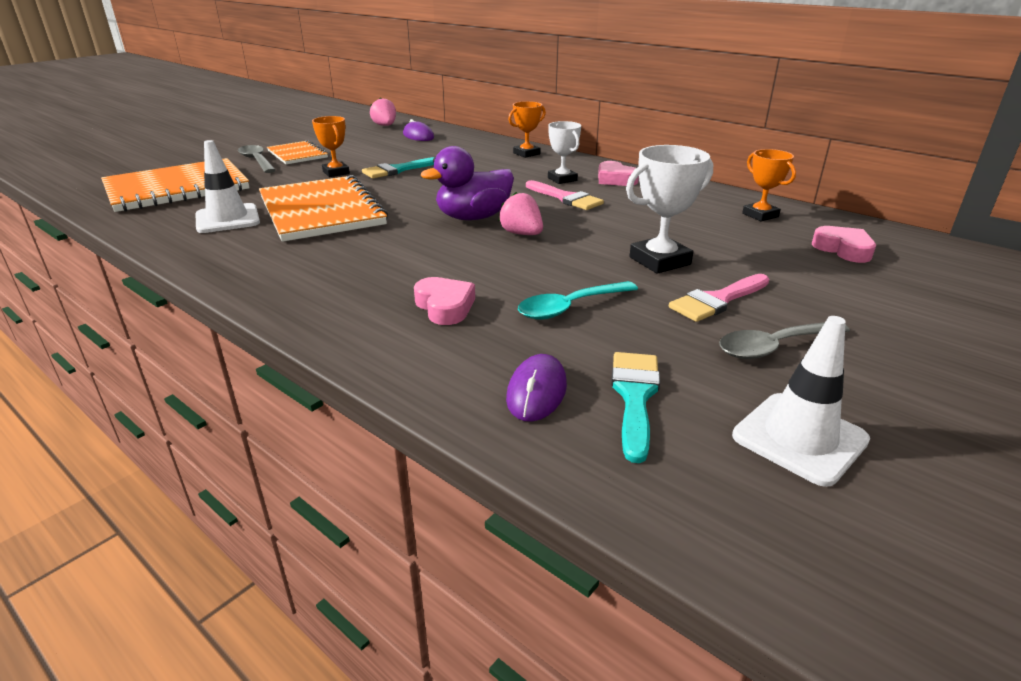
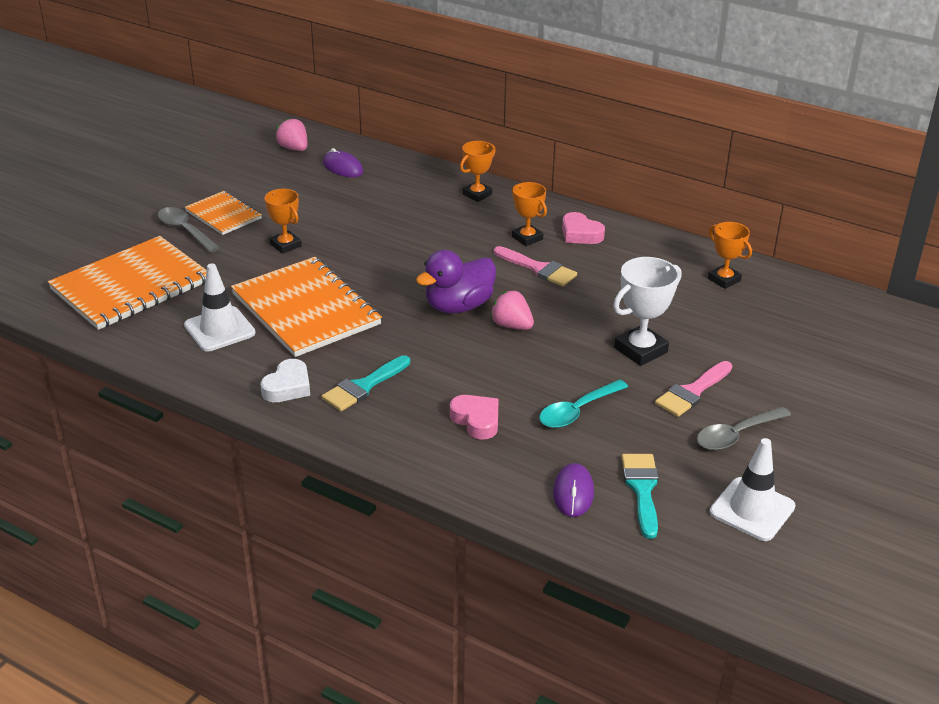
camera: 10 degrees left, 5 degrees up
(256, 263) = (288, 387): none -> white heart
(398, 170) = (350, 235): turquoise brush -> turquoise brush (363, 386)
(562, 179) = (527, 238): white trophy -> orange trophy
(843, 249) = (794, 321): pink heart -> none

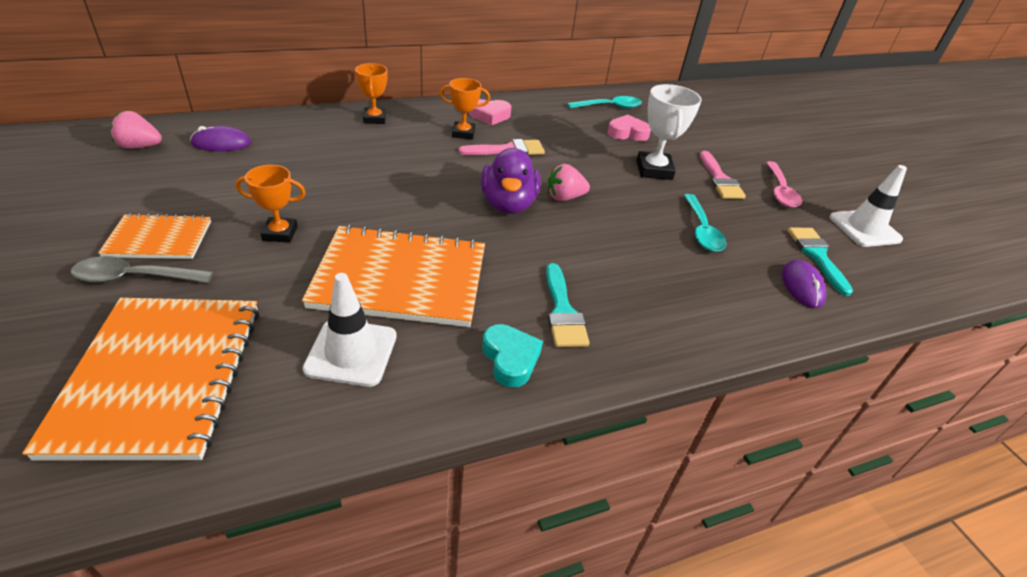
camera: 55 degrees left, 5 degrees up
(288, 387) = (510, 359): white heart -> turquoise heart
(476, 420) = (672, 279): pink heart -> pink heart (627, 133)
(573, 493) = (802, 286): purple mouse -> purple mouse turned 45 degrees clockwise
(642, 489) = (817, 256): turquoise brush -> turquoise brush turned 45 degrees clockwise
(724, 280) = (610, 107): orange trophy -> turquoise spoon
(736, 435) = (780, 191): grey spoon -> pink spoon

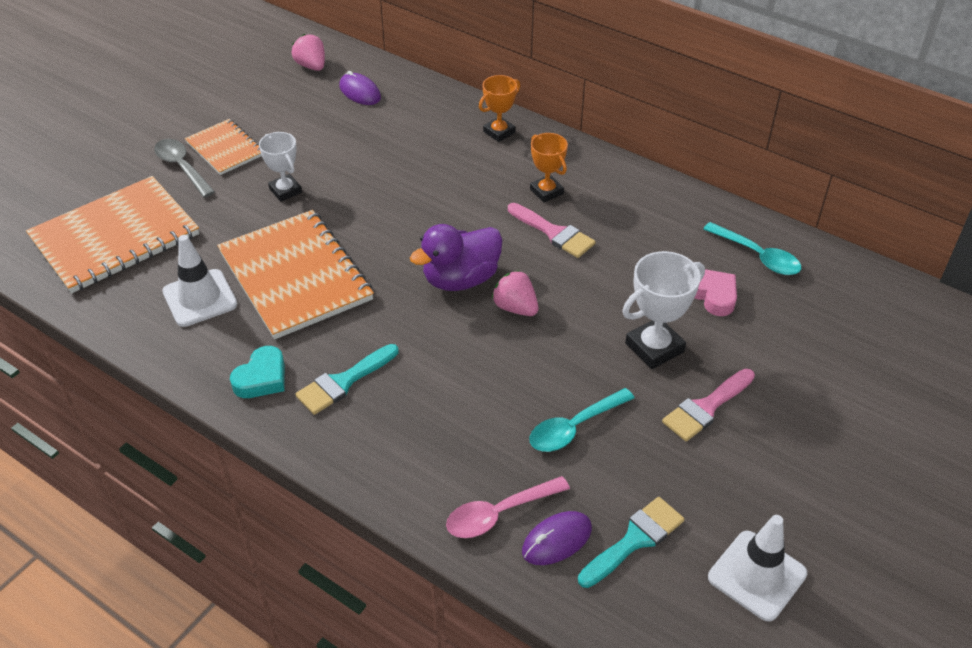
camera: 60 degrees right, 5 degrees up
(280, 233) = (285, 191): orange trophy -> white trophy
(490, 116) = (605, 188): pink heart -> none
(780, 191) = (749, 470): pink spoon -> pink spoon (499, 514)

